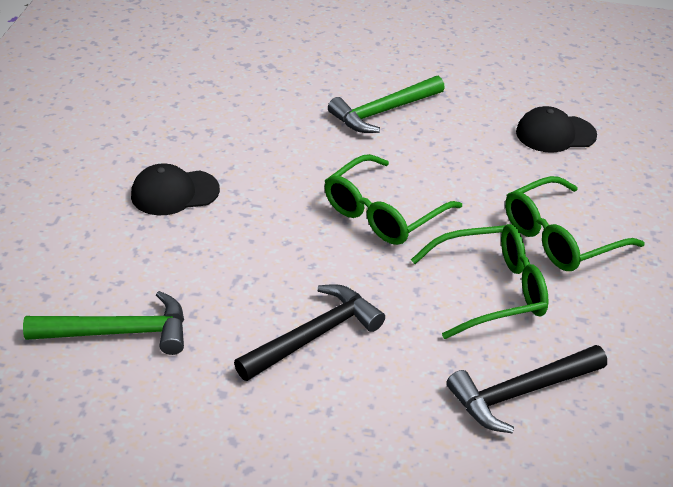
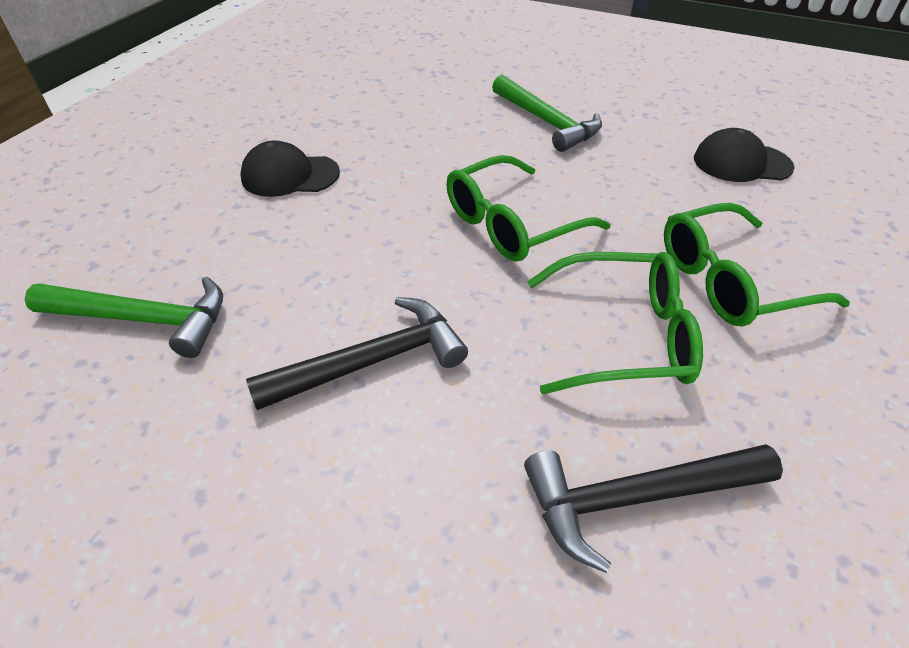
camera: 15 degrees right, 5 degrees up
(383, 112) = (546, 122): green hammer -> green hammer turned 105 degrees counterclockwise

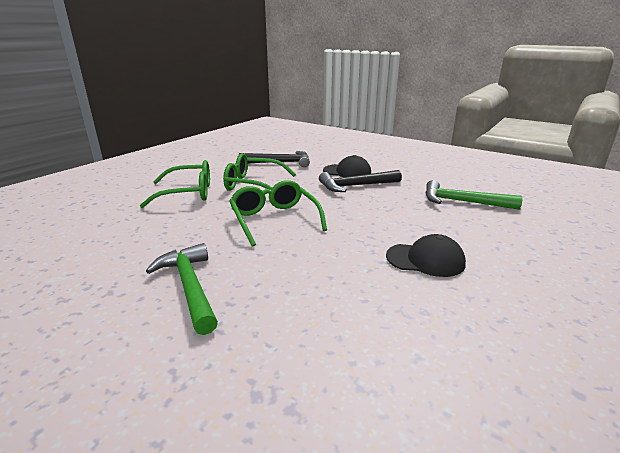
camera: 170 degrees left, 20 degrees down
(512, 224) = (274, 219): green glasses -> green glasses turned 90 degrees counterclockwise
(741, 163) = (87, 238): black cap -> black cap (347, 172)

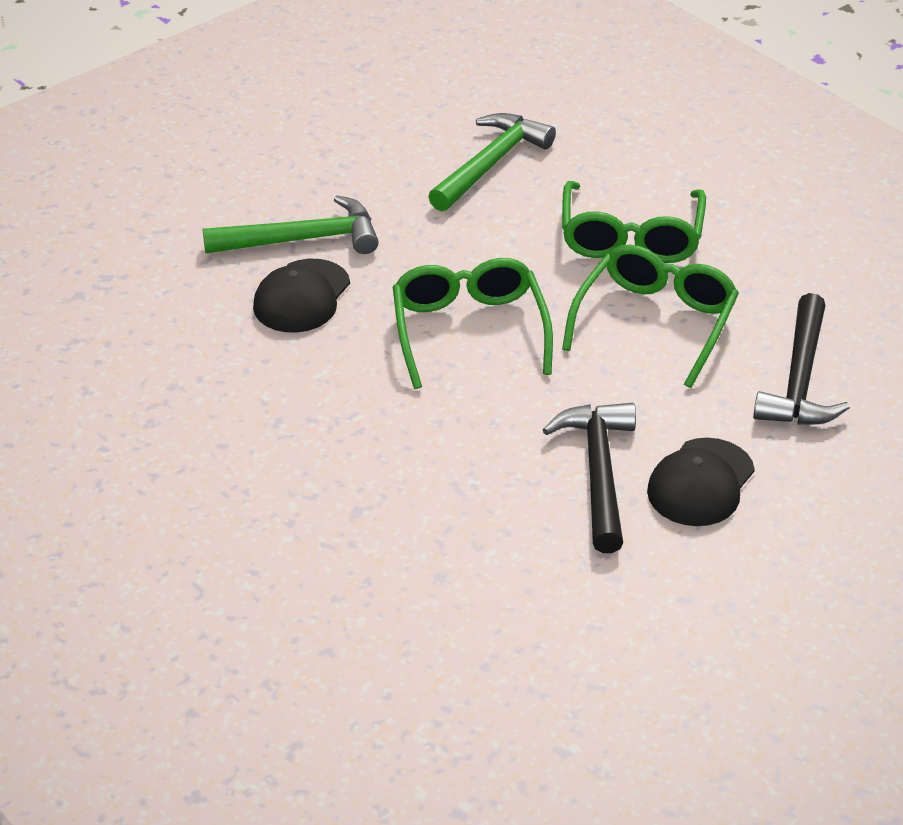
camera: 105 degrees right, 15 degrees up
(274, 219) = (469, 331): green glasses -> green glasses turned 90 degrees counterclockwise
(425, 260) = (259, 467): black cap -> black cap (301, 297)
(463, 202) = (449, 615): green hammer -> green hammer (490, 164)

